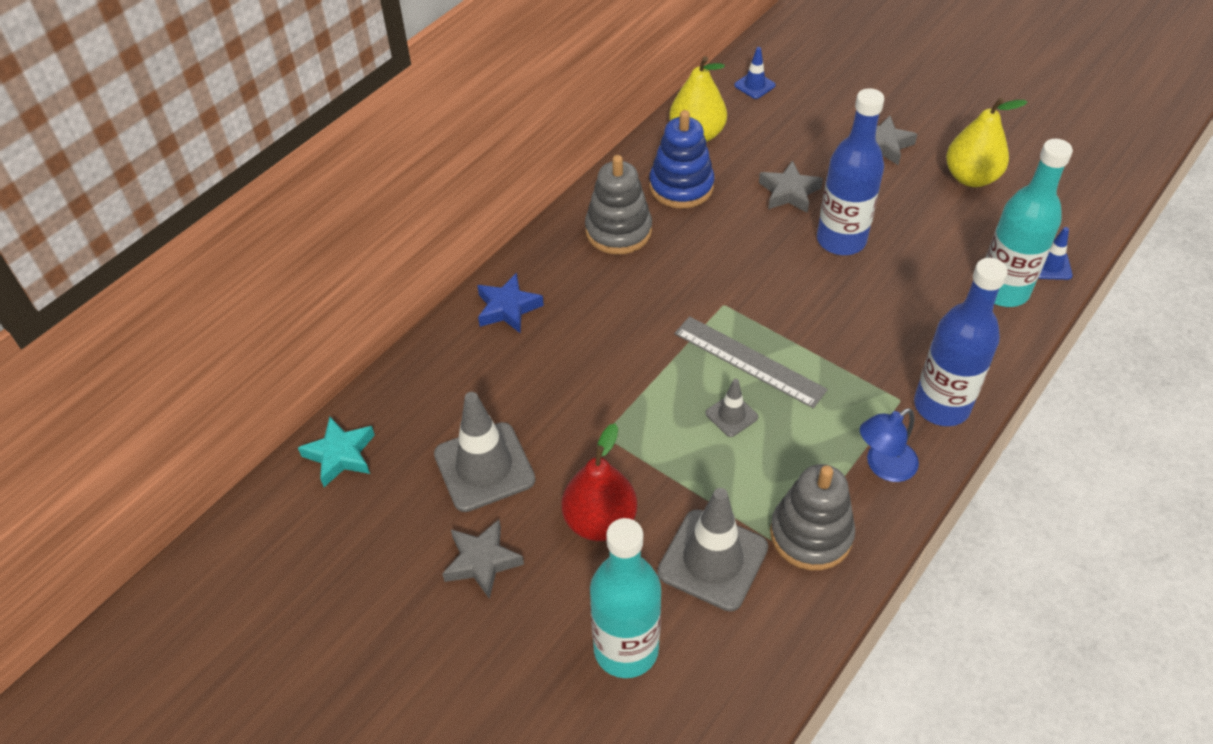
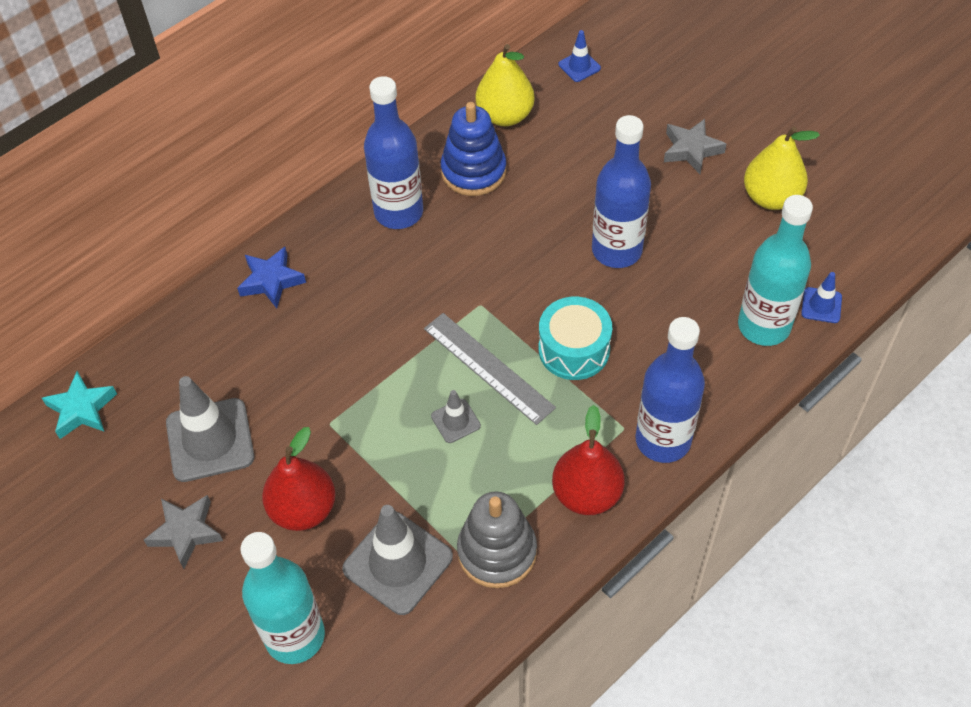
camera: 10 degrees right, 5 degrees up
(618, 231) = (398, 212): grey stacking toy -> blue bottle
(789, 192) = (580, 191): grey star -> none
(828, 334) = (574, 349): none -> turquoise drum
(883, 466) = (587, 494): blue lamp -> red pear

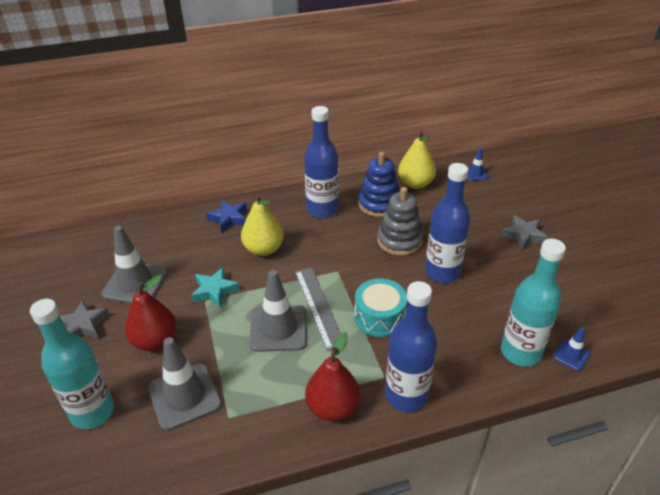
camera: 25 degrees right, 15 degrees down
(82, 409) = (86, 243): turquoise star -> turquoise star (215, 291)
(455, 421) = (278, 328): grey traffic cone -> grey traffic cone, size x2.01
(497, 551) = (250, 417): grey stacking toy -> grey stacking toy (399, 240)
(771, 197) = (566, 278): yellow pear -> yellow pear (263, 249)

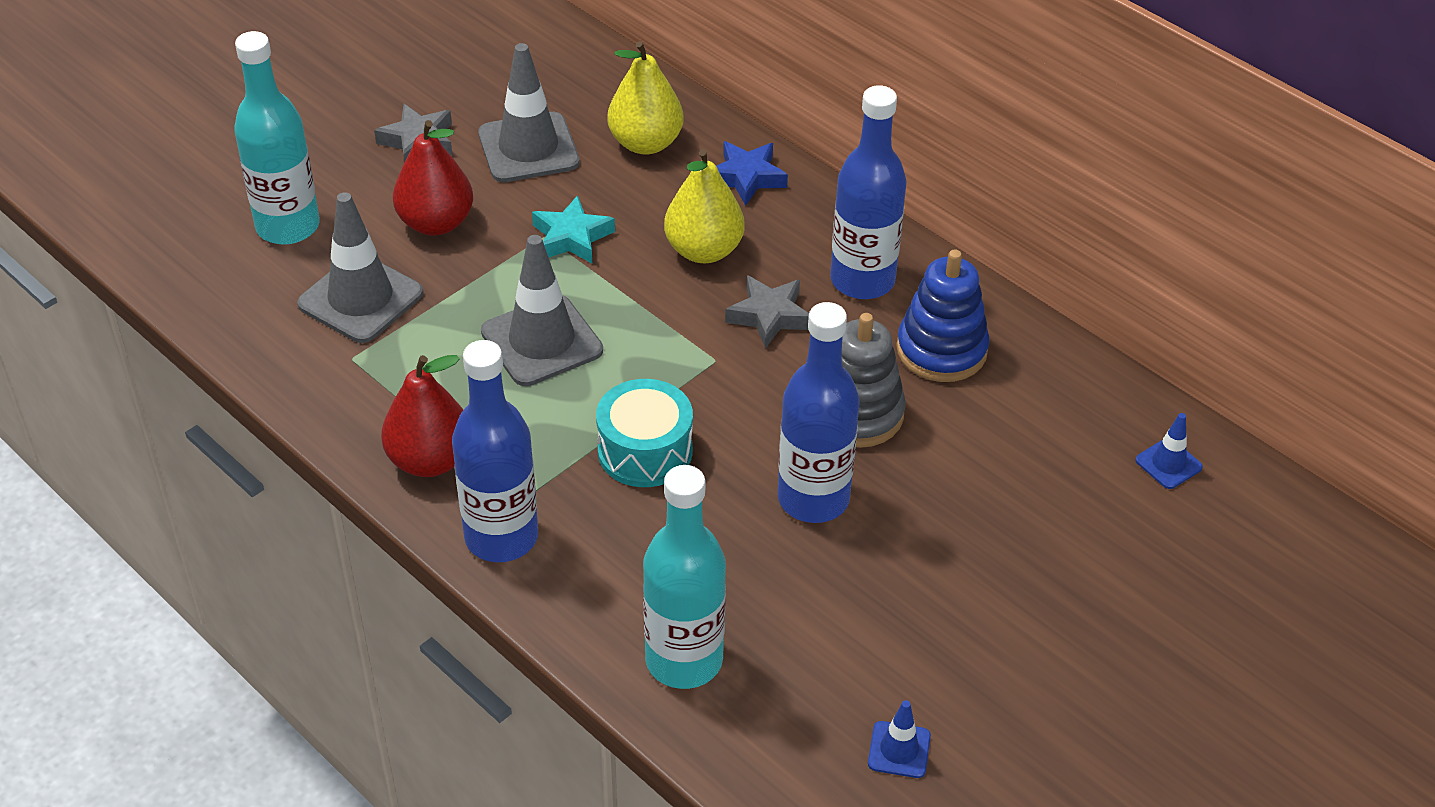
camera: 60 degrees right, 5 degrees up
(319, 307) = (618, 369): grey ruler -> none
(415, 183) = (1051, 381): yellow pear -> yellow pear (645, 143)
(523, 235) = (1016, 593): grey star -> grey star (769, 316)
(571, 355) = (722, 735): blue traffic cone -> blue traffic cone (899, 750)

